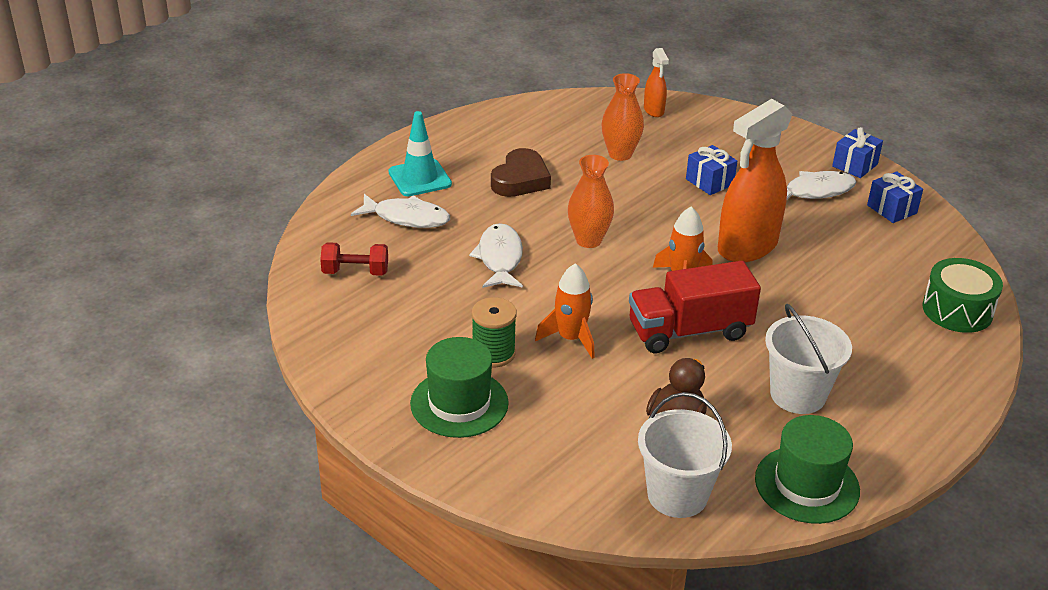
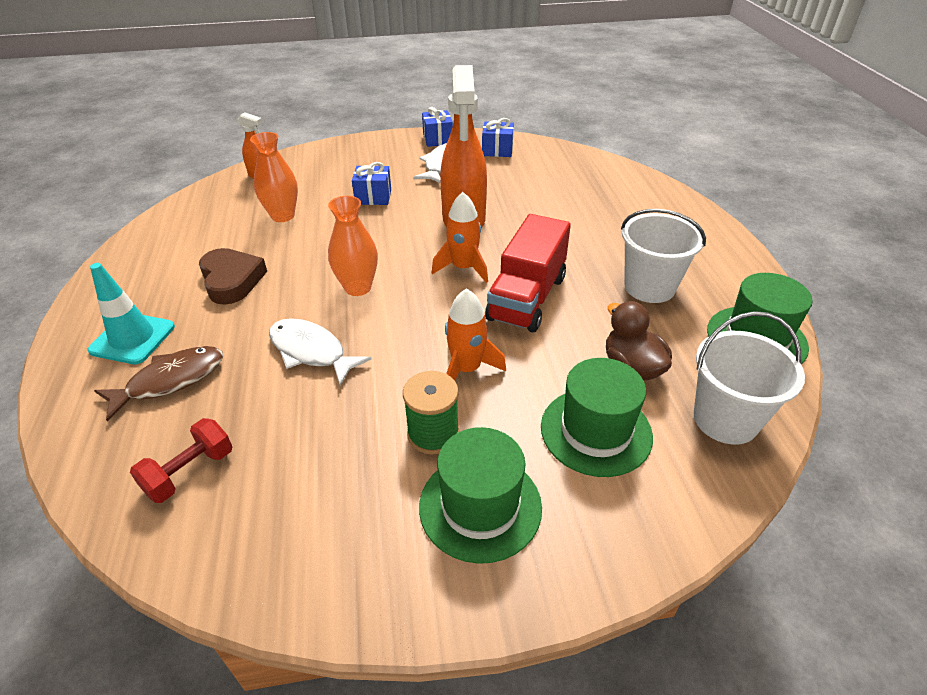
camera: 50 degrees left, 5 degrees up
(407, 218) = (170, 381): white fish -> brown fish
(584, 429) = (596, 431): none -> green hat
(957, 310) = (620, 180): green drum -> none

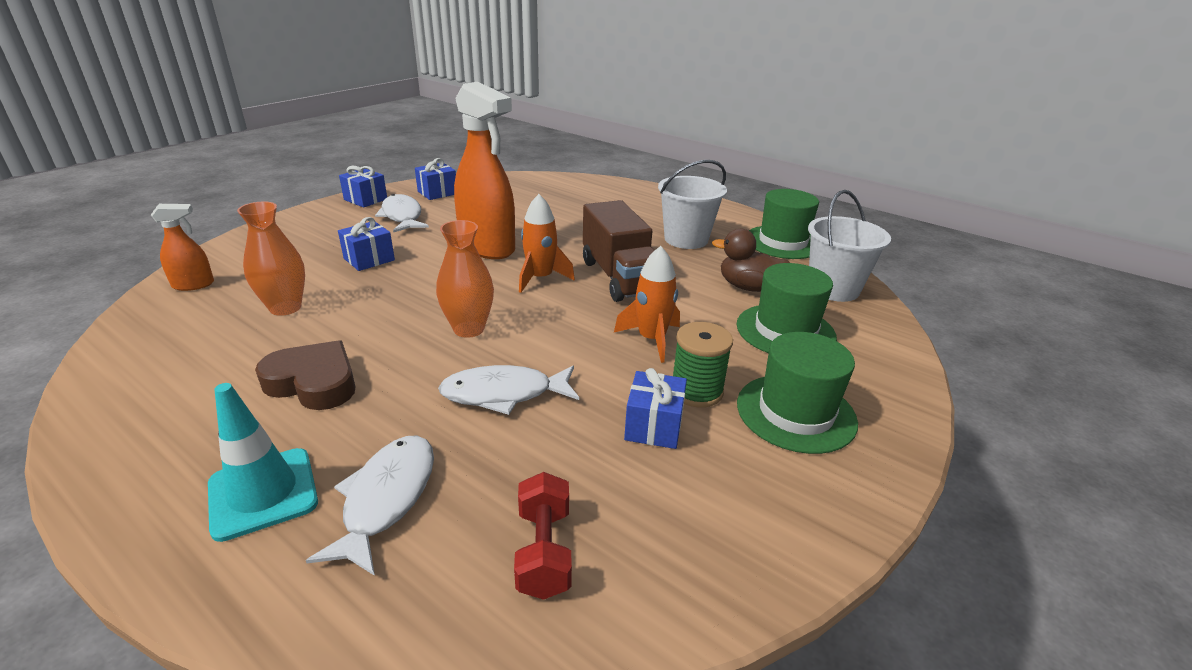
camera: 45 degrees left, 10 degrees down
(170, 381) = (386, 498): brown fish -> white fish
(363, 439) = (653, 426): none -> blue gift
(527, 298) = (620, 277): red truck -> brown truck

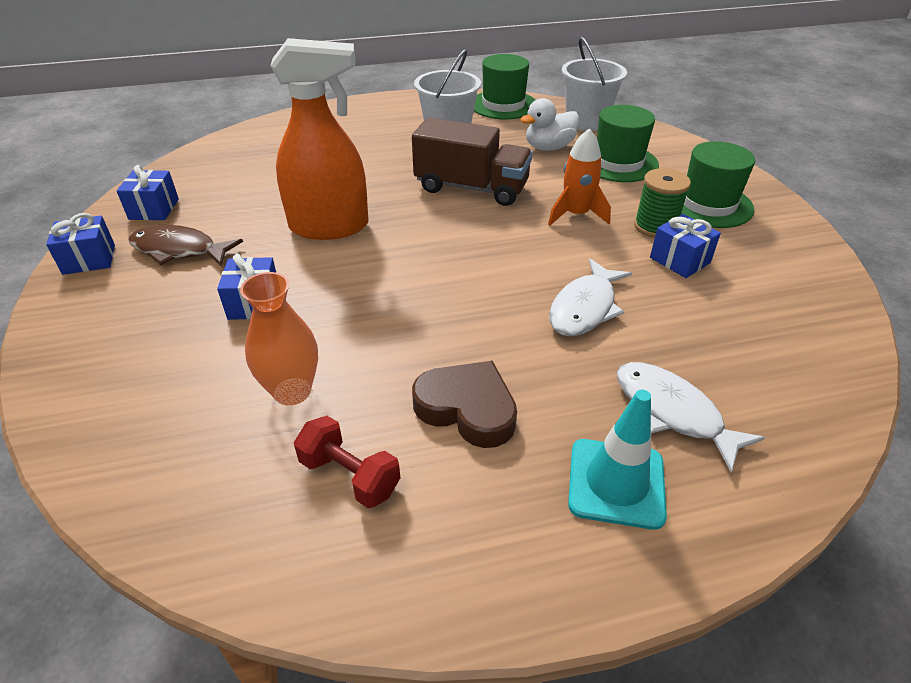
camera: 50 degrees left, 10 degrees up
(194, 285) = (133, 455): orange spray bottle -> none
(313, 382) = (467, 409): brown heart -> brown heart turned 60 degrees clockwise
(402, 216) = (179, 250): white fish -> brown fish
(469, 329) = (469, 290): orange vase -> none
(540, 278) = (426, 223): orange rocket -> none
(544, 551) = (774, 357): red dumbbell -> red dumbbell (350, 476)
(748, 287) = (549, 147): brown duck -> white duck

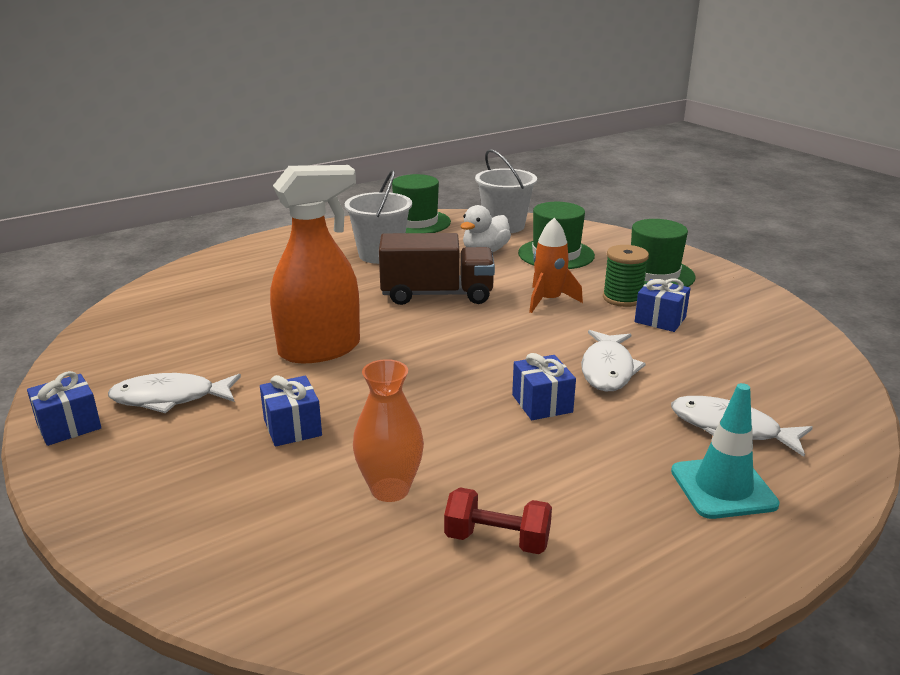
camera: 20 degrees left, 15 degrees down
(154, 209) = (108, 367): blue gift -> blue gift (542, 403)
(179, 250) = (170, 398): brown fish -> white fish
(467, 409) = (563, 465): brown heart -> none

